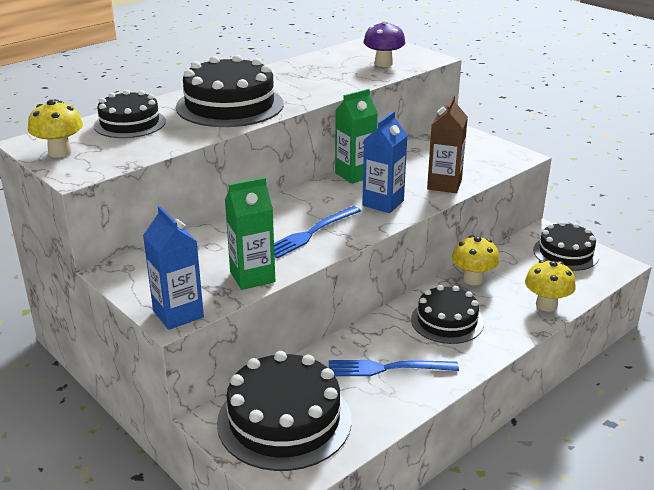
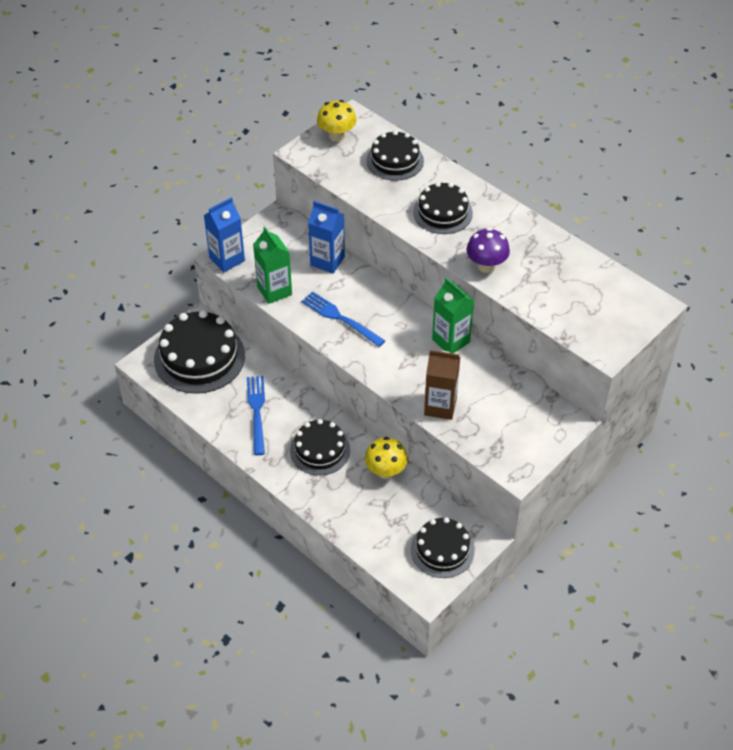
camera: 85 degrees right, 20 degrees up
(230, 105) = (442, 212): black cake -> black cake, size x0.63
(383, 63) = (578, 312): purple mushroom -> purple mushroom (486, 266)
(383, 203) = (397, 362): blue carton -> blue carton (327, 261)
(546, 305) = (350, 523): yellow mushroom -> none

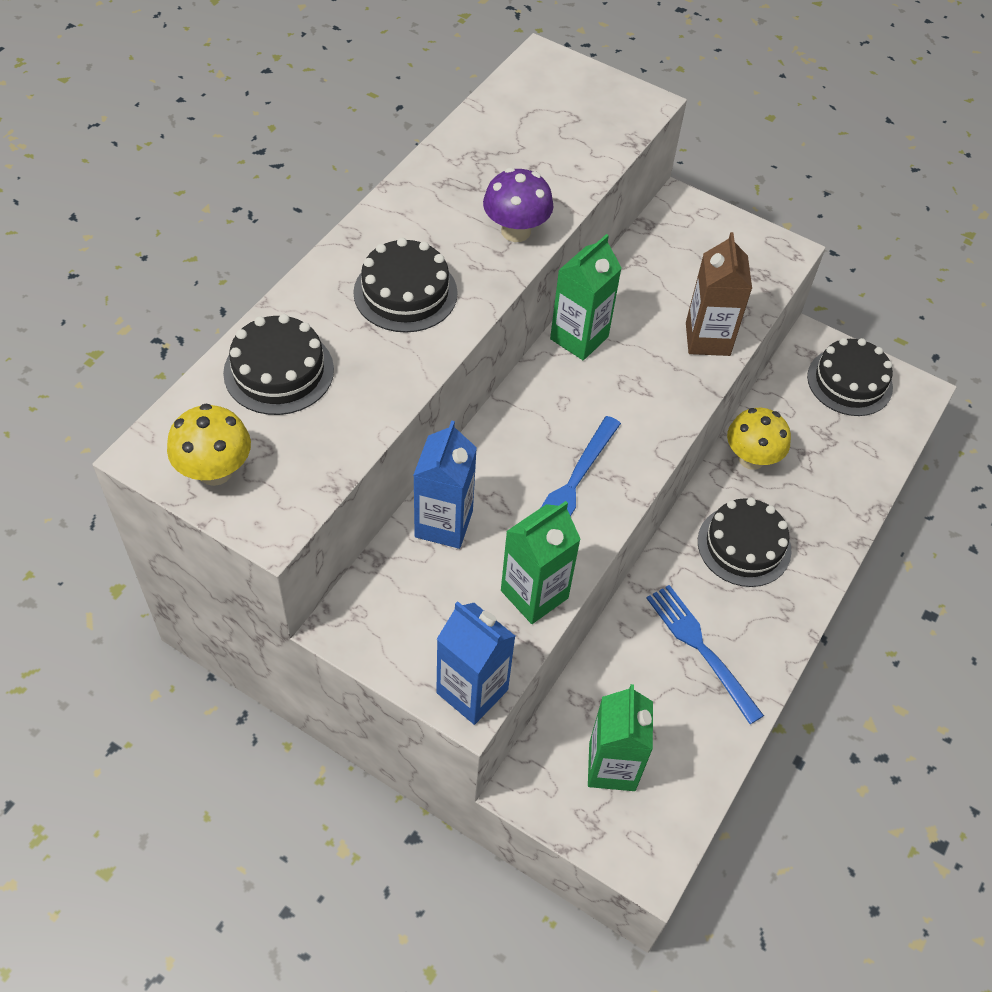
camera: 105 degrees left, 5 degrees up
(199, 357) = (612, 766): black cake -> green carton
(256, 411) = (700, 648): blue fork -> blue fork turned 75 degrees clockwise

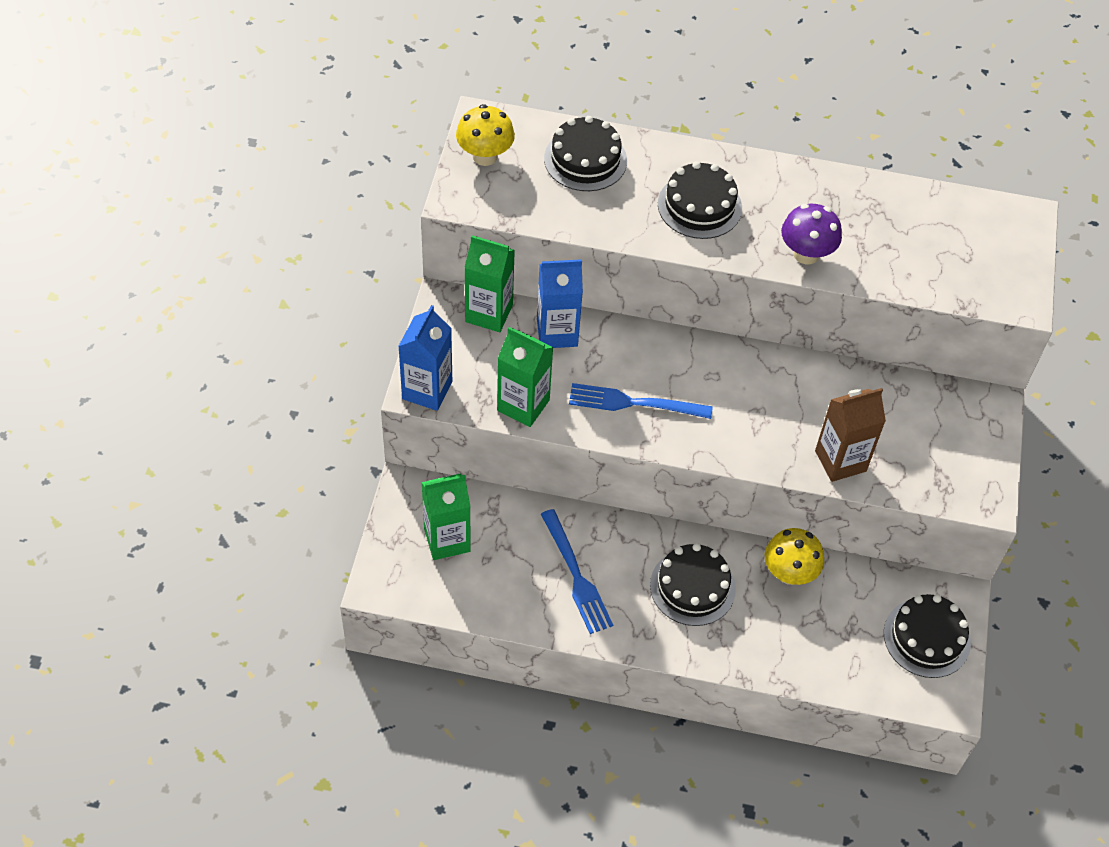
camera: 70 degrees right, 0 degrees up
(579, 338) = (786, 369): green carton -> green carton (489, 313)
(700, 648) = (576, 576): blue fork -> blue fork turned 120 degrees clockwise

